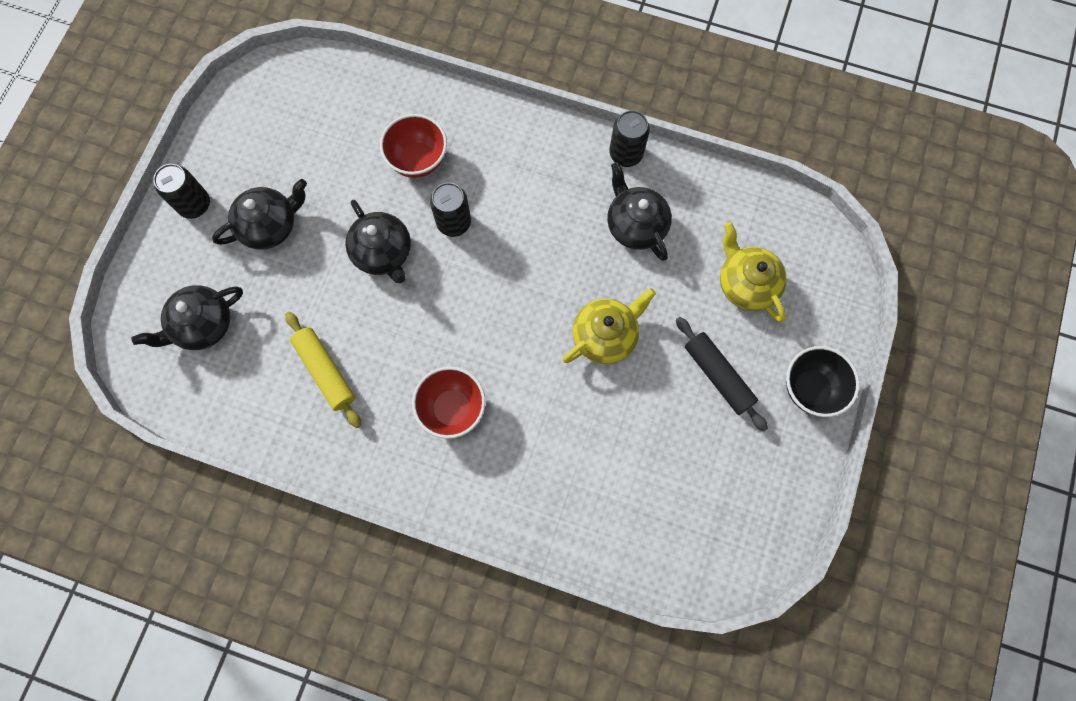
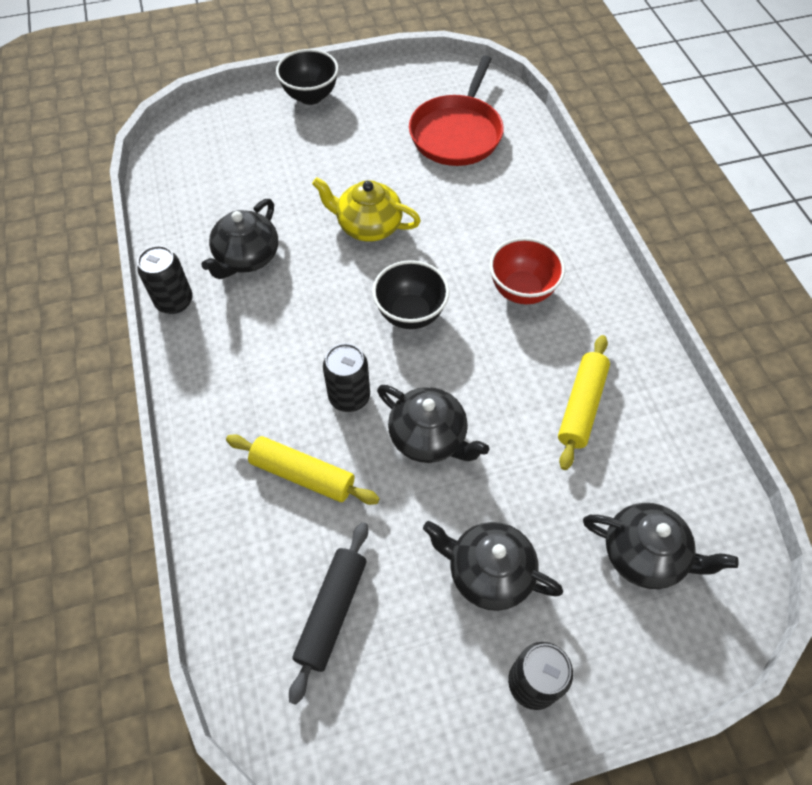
camera: 125 degrees left, 15 degrees down
(383, 253) = (429, 437): black teapot -> black teapot turned 105 degrees clockwise
(418, 160) = (303, 474): red bowl -> yellow rolling pin
(493, 309) = (410, 314): none -> black bowl
(668, 492) = (457, 133): none -> red pan
(718, 376) = (343, 146): black rolling pin -> black rolling pin (332, 612)
(746, 284) = (250, 164): yellow teapot -> none

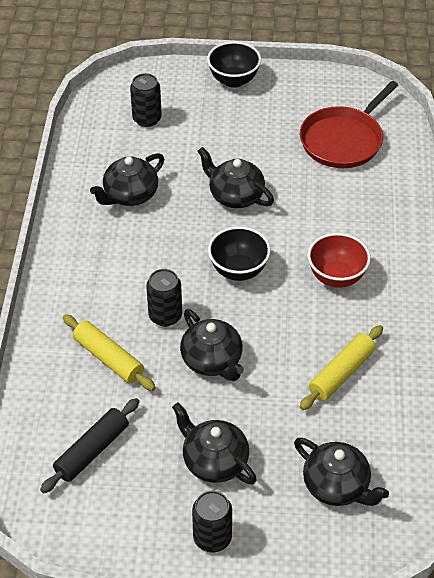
camera: 20 degrees right, 10 degrees down
(174, 301) = (63, 213): black can -> black can (147, 119)
(368, 226) = (235, 196): yellow teapot -> black teapot

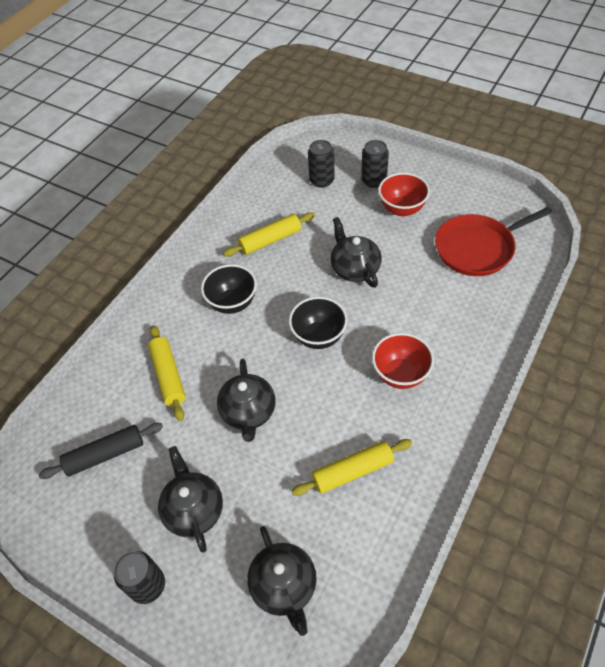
camera: 30 degrees right, 5 degrees up
(130, 195) = (270, 240): black teapot -> yellow rolling pin
(165, 316) = (235, 355): black can -> black can (374, 181)
(234, 80) = (411, 168): black bowl -> black bowl (232, 303)
(248, 124) = (402, 209): none -> red bowl

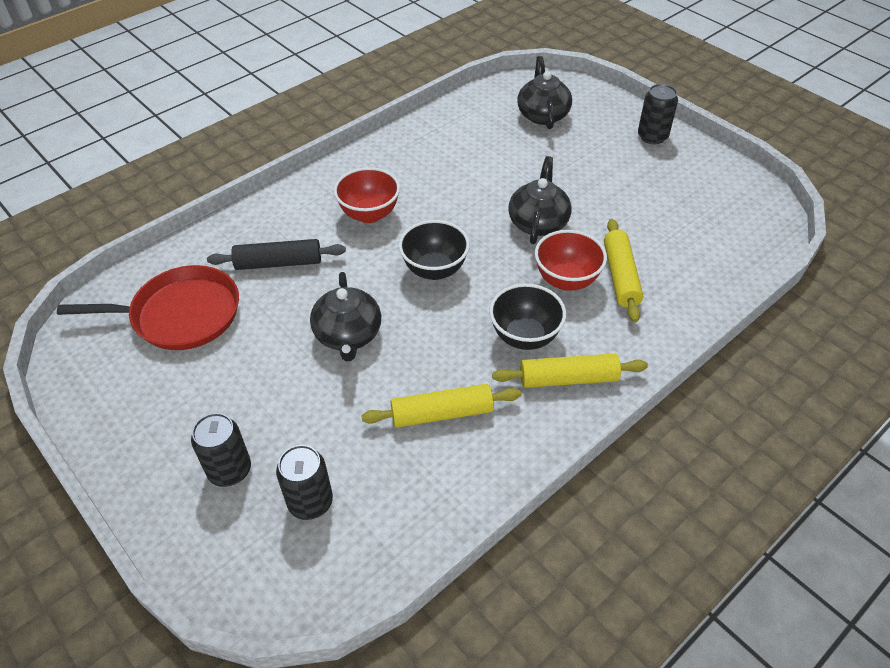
camera: 165 degrees left, 5 degrees down
(105, 454) = (693, 225): black rolling pin -> black rolling pin (278, 263)
(193, 509) = (608, 169): black teapot -> none
(352, 471) = (457, 160): yellow rolling pin -> yellow rolling pin (568, 378)
(402, 209) = (227, 403): red bowl -> red bowl (566, 280)

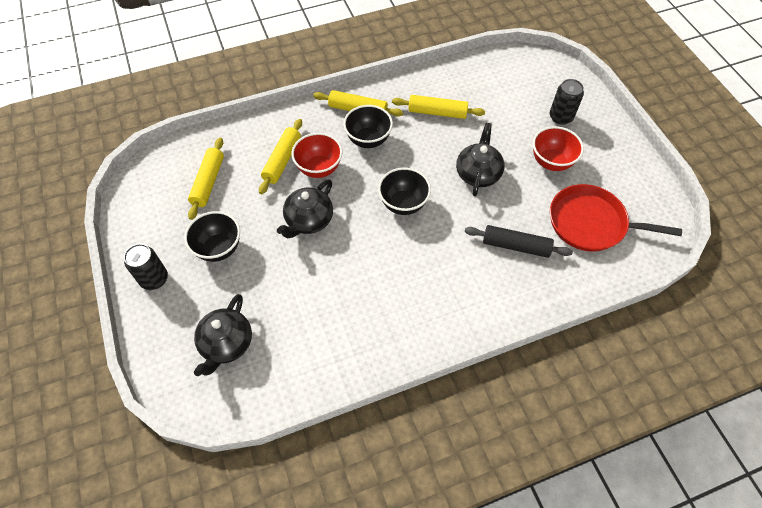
camera: 160 degrees left, 10 degrees up
(310, 502) = (519, 91): black can -> none
(369, 214) = (434, 271): red bowl -> red bowl (551, 162)
(614, 174) = (219, 248): none -> black bowl
(686, 227) = (208, 182): none -> yellow rolling pin

